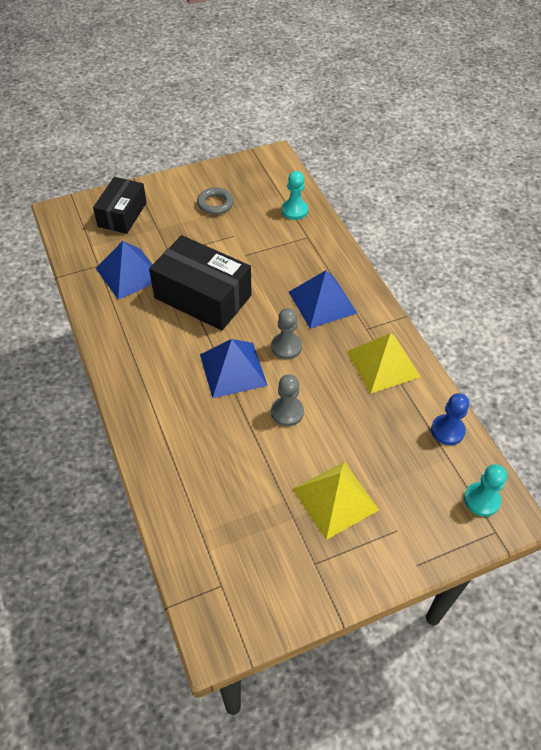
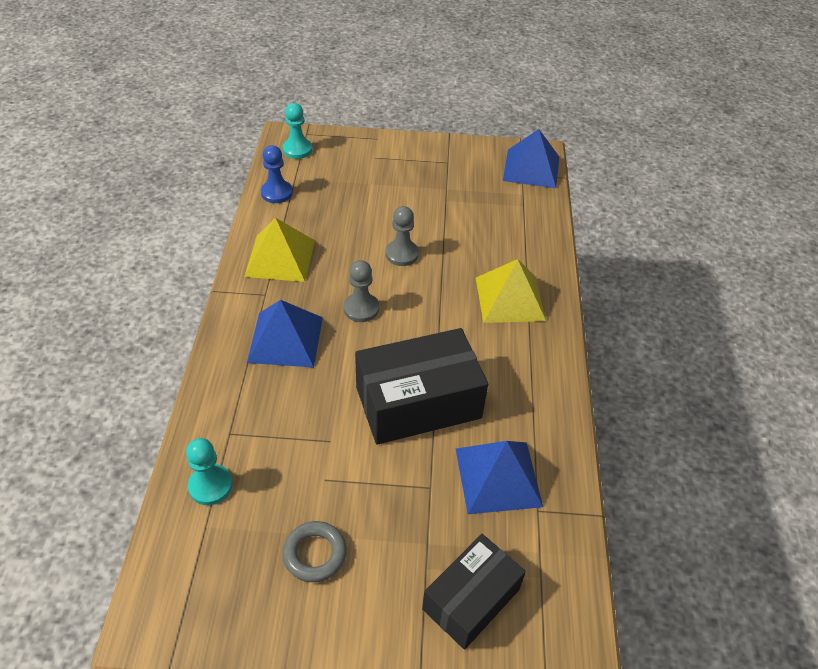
camera: 155 degrees left, 5 degrees down
(203, 297) = (418, 402): black box -> black box turned 75 degrees counterclockwise
(233, 369) = (430, 308): blue pyramid -> blue pyramid (531, 168)
(335, 499) = (405, 187): yellow pyramid -> yellow pyramid (510, 298)

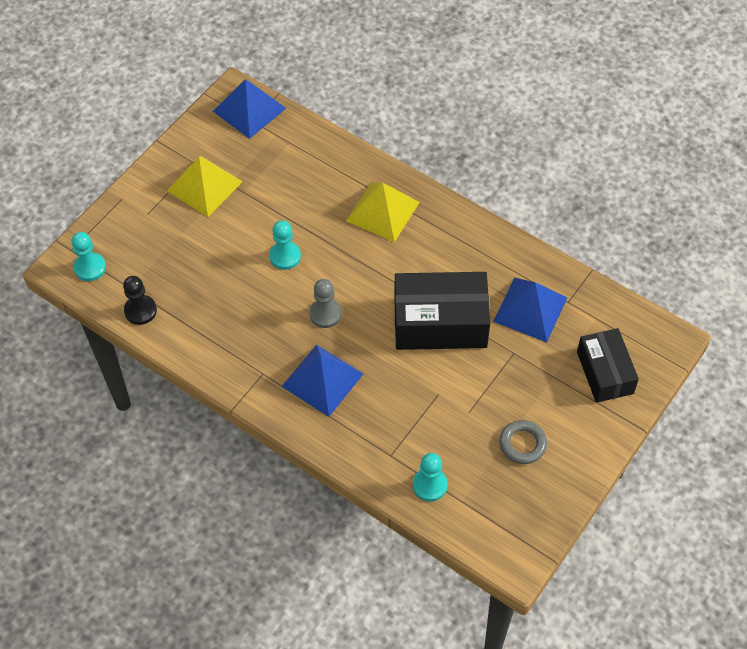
camera: 55 degrees left, 10 degrees up
(277, 193) = (140, 311): blue pawn -> black pawn
(280, 258) = (227, 344): yellow pyramid -> yellow pyramid (204, 186)
(402, 254) = (285, 256): grey pawn -> turquoise pawn
(418, 402) = (440, 323): black box -> black box turned 75 degrees clockwise

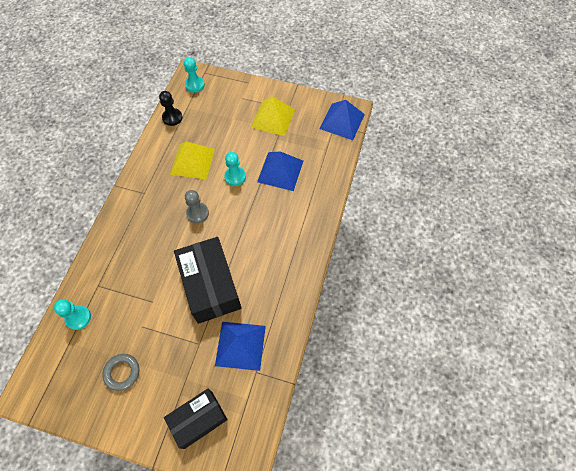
camera: 70 degrees right, 5 degrees up
(322, 380) = (146, 227): blue pyramid -> blue pyramid (280, 171)
(382, 211) = (291, 221): yellow pyramid -> yellow pyramid (192, 161)

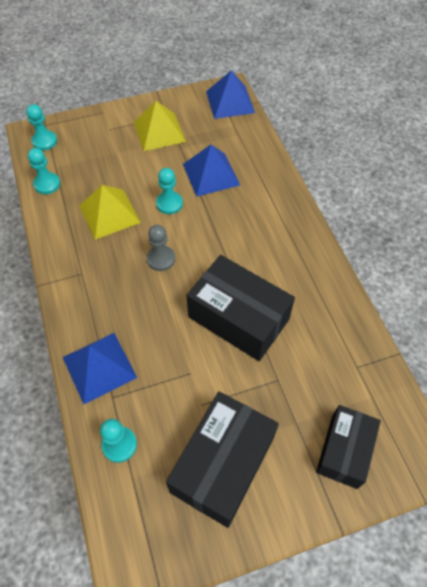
camera: 35 degrees left, 5 degrees down
(122, 372) = (222, 464): grey ring -> black box
(172, 118) = (47, 184): black pawn -> turquoise pawn
(240, 345) = (320, 353): blue pyramid -> blue pyramid (99, 367)

